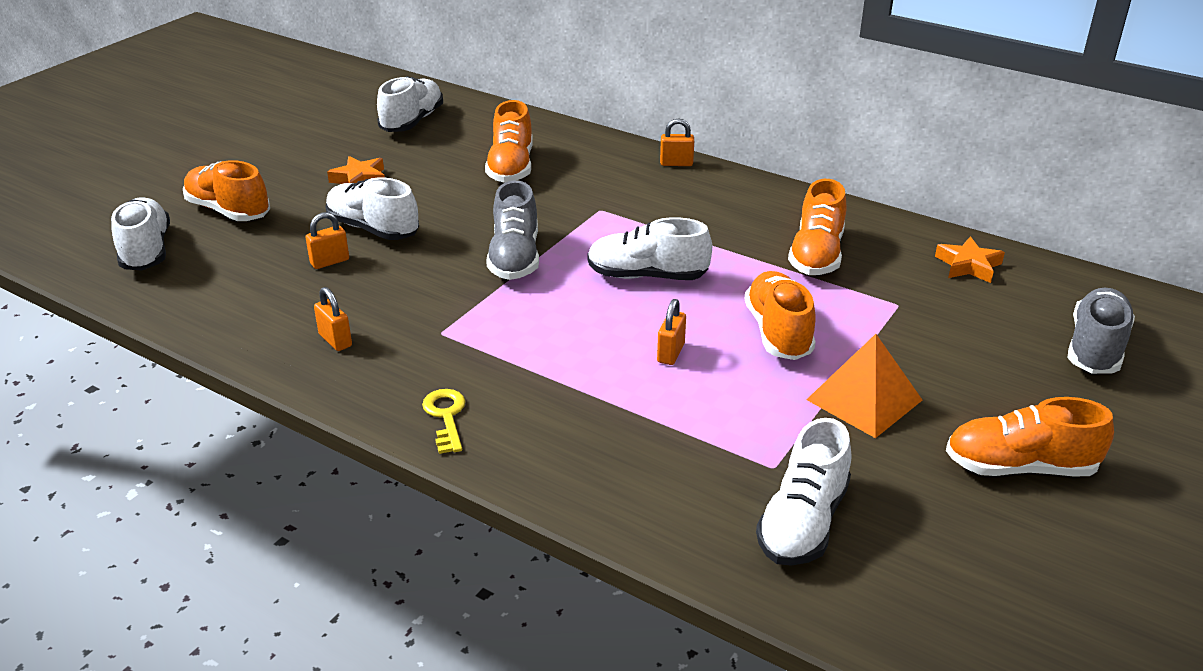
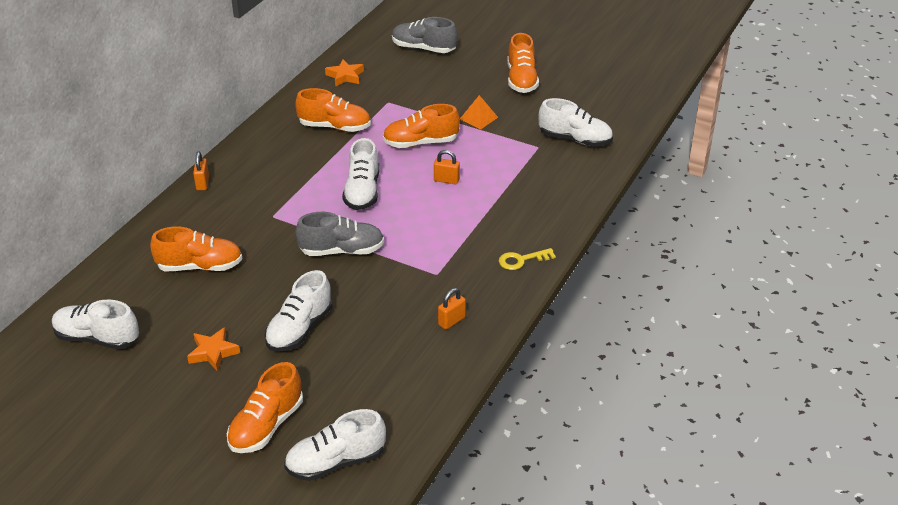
camera: 95 degrees left, 5 degrees up
(330, 262) = (350, 344): orange padlock -> none
(864, 399) = (478, 118): orange pyramid -> orange pyramid, size x0.64

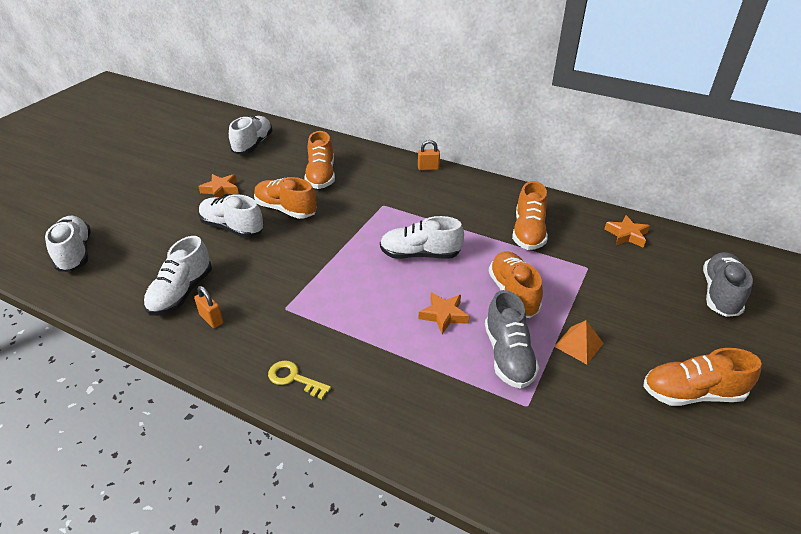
camera: 90 degrees right, 0 degrees up
(266, 426) = (132, 218): orange shoe -> orange shoe (286, 209)
(341, 250) = (330, 245): grey shoe -> grey shoe (508, 355)
(446, 180) = (444, 315): orange padlock -> orange star
(521, 260) = (294, 378): yellow key -> yellow key turned 45 degrees counterclockwise
(575, 139) = (554, 452): white shoe -> white shoe (181, 293)

